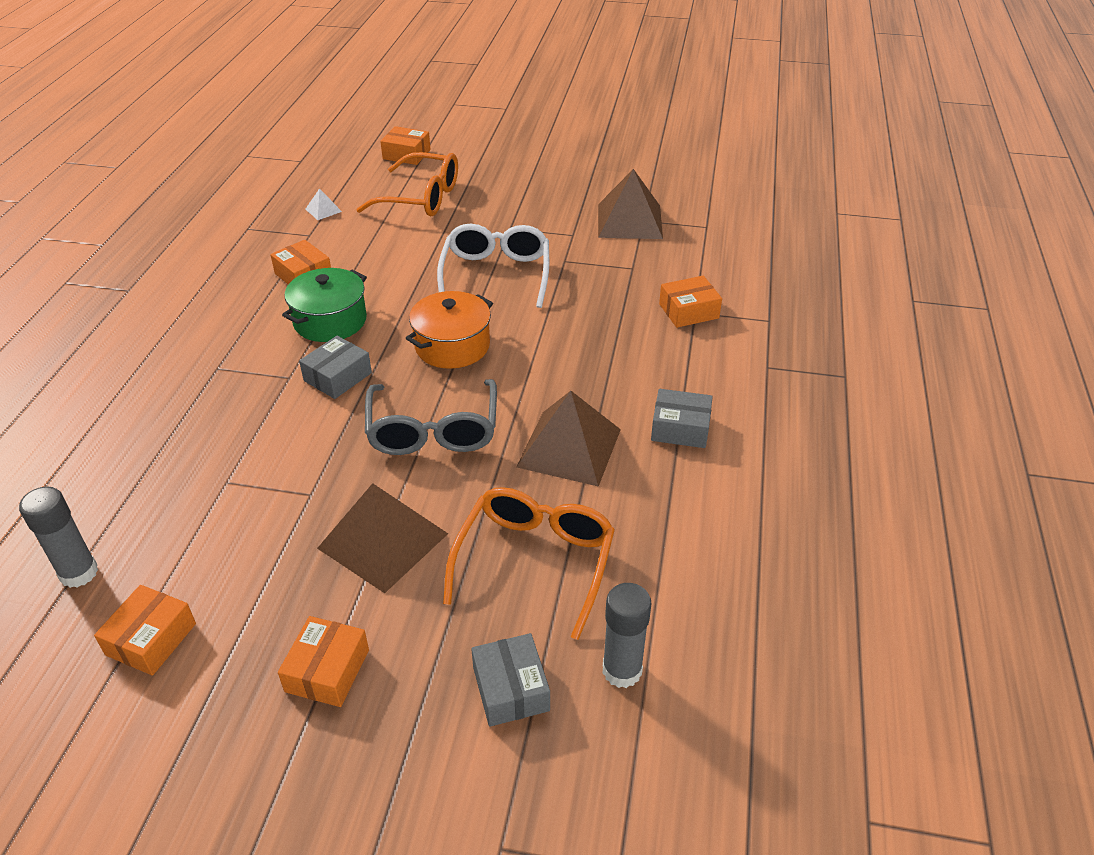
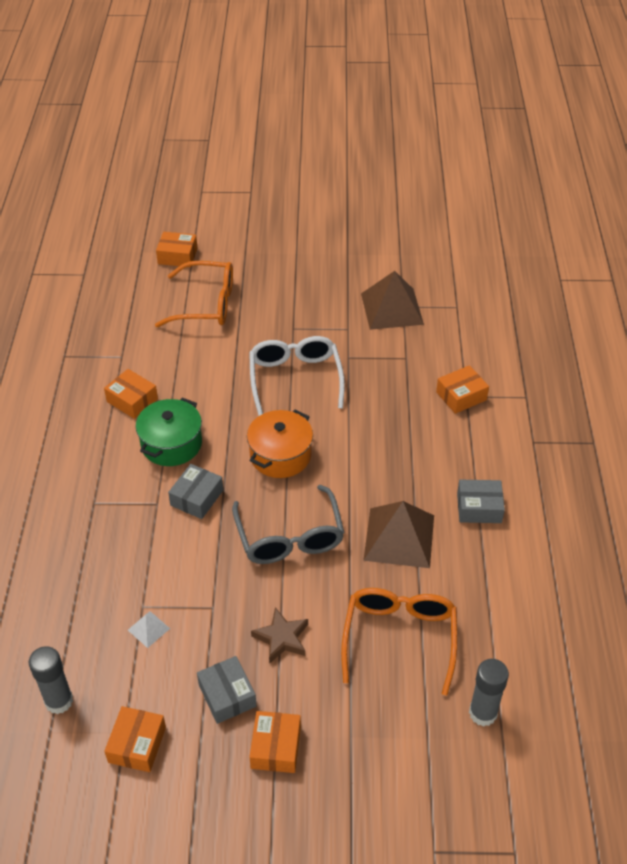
camera: 10 degrees left, 5 degrees up
(323, 210) = (124, 328): white pyramid -> white pyramid (148, 629)
(383, 540) = (282, 638): brown pyramid -> brown star
(511, 689) = (409, 739): grey box -> grey box (227, 695)

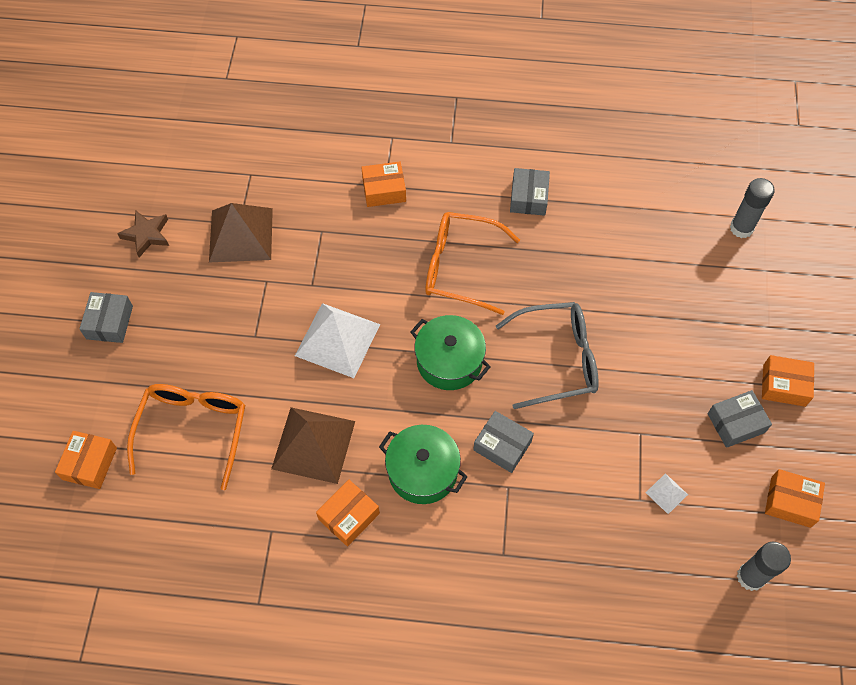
camera: 85 degrees left, 15 degrees up
(280, 455) = (449, 361): orange pot -> green pot
(282, 638) = (674, 374): brown star -> brown star (146, 235)
(295, 378) = (337, 339): white glasses -> white pyramid
(296, 248) = (109, 322): none -> grey box
(399, 537) = (561, 266): brown pyramid -> brown pyramid (313, 444)
(399, 638) = (671, 279): orange glasses -> orange glasses (460, 267)
(461, 396) = (384, 190): orange box -> orange box turned 75 degrees counterclockwise

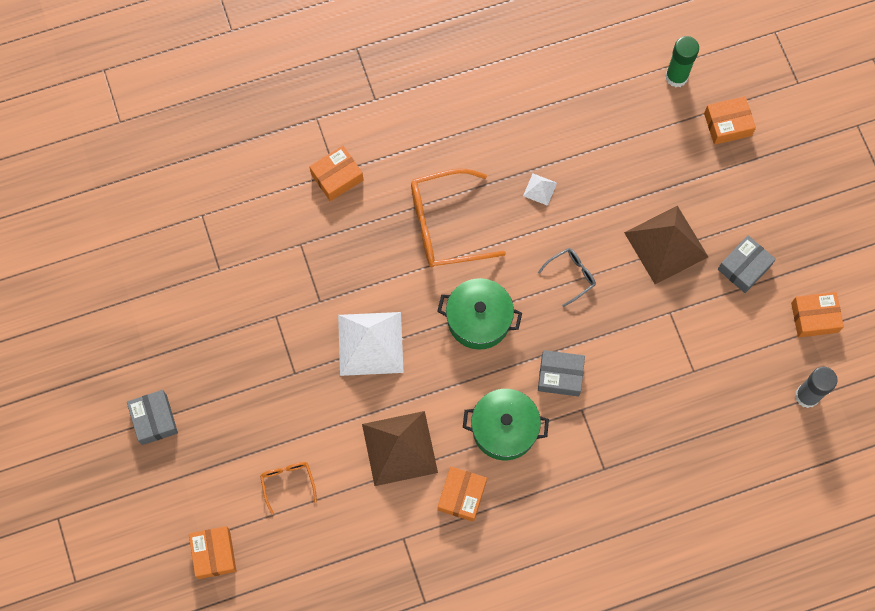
camera: 25 degrees left, 10 degrees up
(146, 235) = (138, 320): brown star -> none
(193, 429) = (288, 482): orange glasses -> orange glasses, size x0.50
(241, 235) = (227, 280): brown pyramid -> brown pyramid (666, 244)
(528, 197) = (474, 127): grey box -> none
(558, 359) = (571, 276): grey glasses -> grey glasses, size x0.50
(666, 493) = (713, 355): white pyramid -> white pyramid (540, 189)
(741, 228) = (676, 77): grey glue stick -> green glue stick
(784, 385) = (770, 215): orange box -> orange box (727, 124)

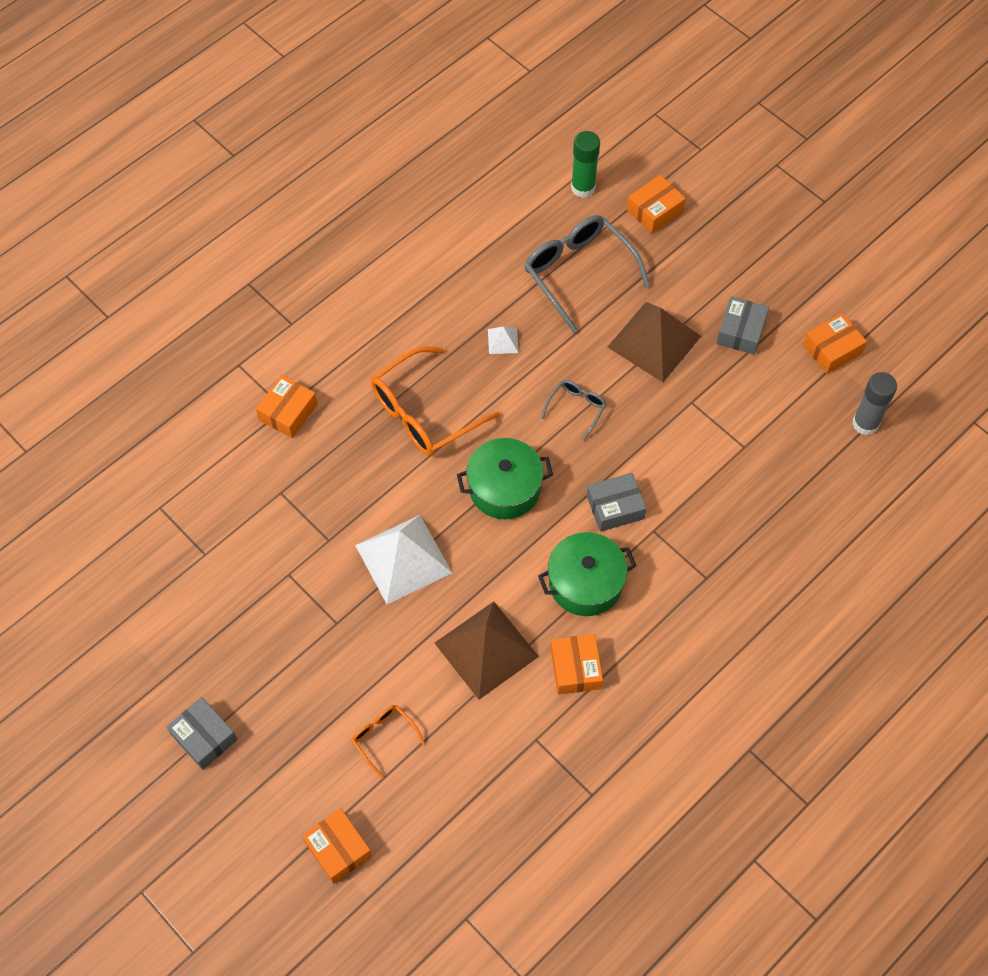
camera: 25 degrees left, 10 degrees down
(633, 154) = (578, 272): none -> grey glasses

